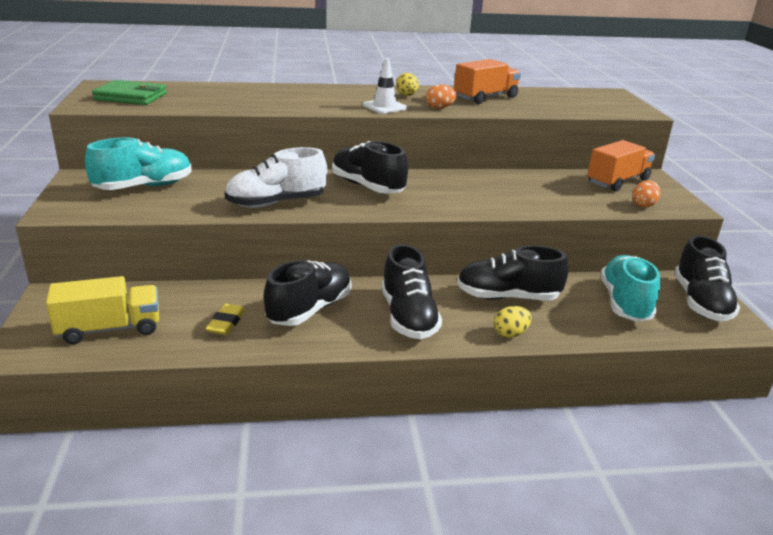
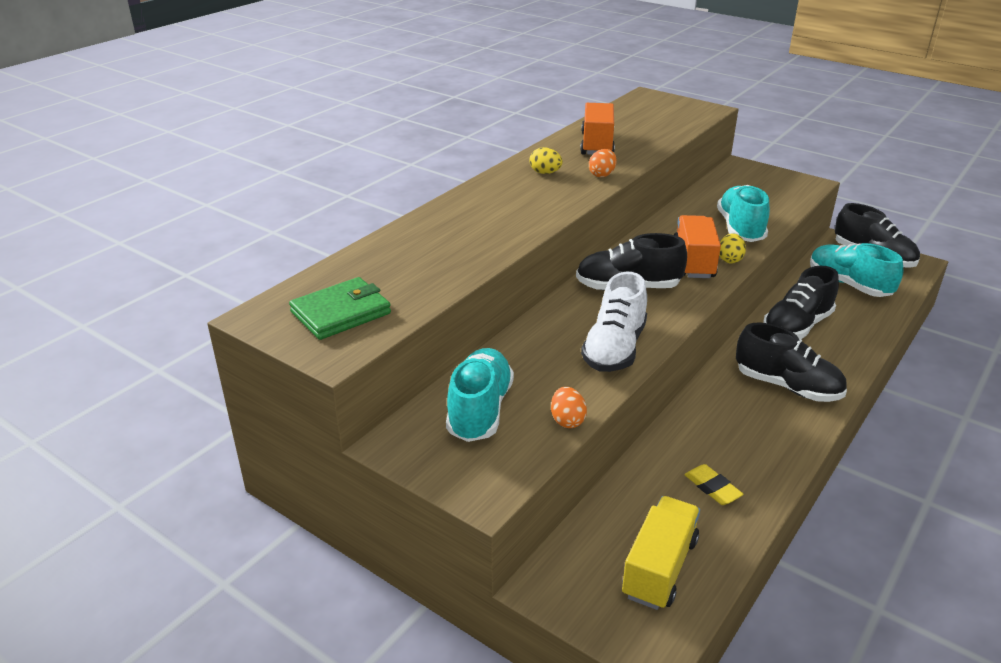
camera: 45 degrees left, 5 degrees up
(310, 309) = (730, 430): black shoe -> none
(384, 107) = (566, 195): white traffic cone -> none
(510, 334) = (852, 354): yellow egg -> yellow egg (729, 259)
(538, 200) = (740, 229): none -> turquoise shoe
(617, 181) = (738, 182): orange truck -> orange truck (693, 262)
(643, 205) = (792, 196): orange egg -> orange egg (567, 420)

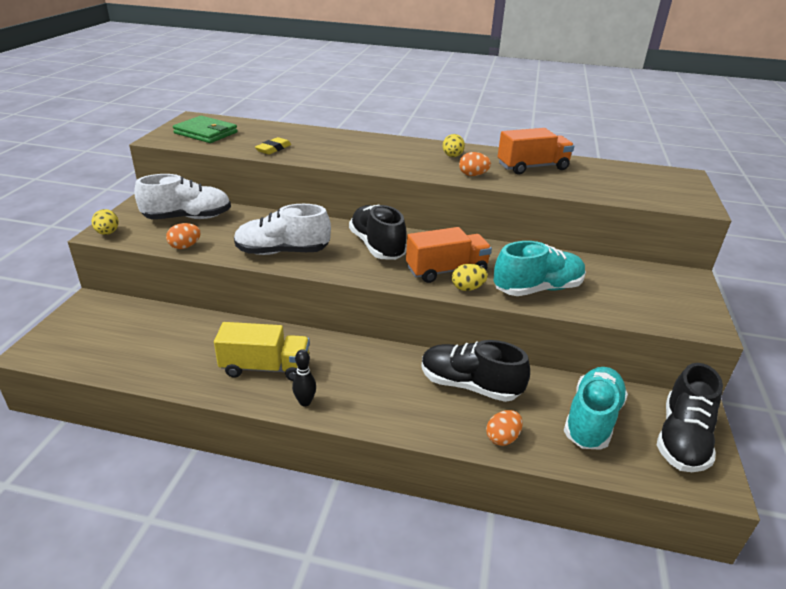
camera: 65 degrees right, 0 degrees up
(480, 410) = (188, 218): turquoise shoe -> white shoe
(489, 490) = (107, 233): none -> yellow egg
(659, 568) = (109, 344): yellow truck -> yellow truck (265, 367)
(712, 488) = (199, 358): yellow eraser -> yellow eraser (273, 149)
(787, 386) = (358, 387): black shoe -> none
(805, 424) = (305, 402): none -> black bowling pin
(866, 330) = (502, 438): none -> orange egg

